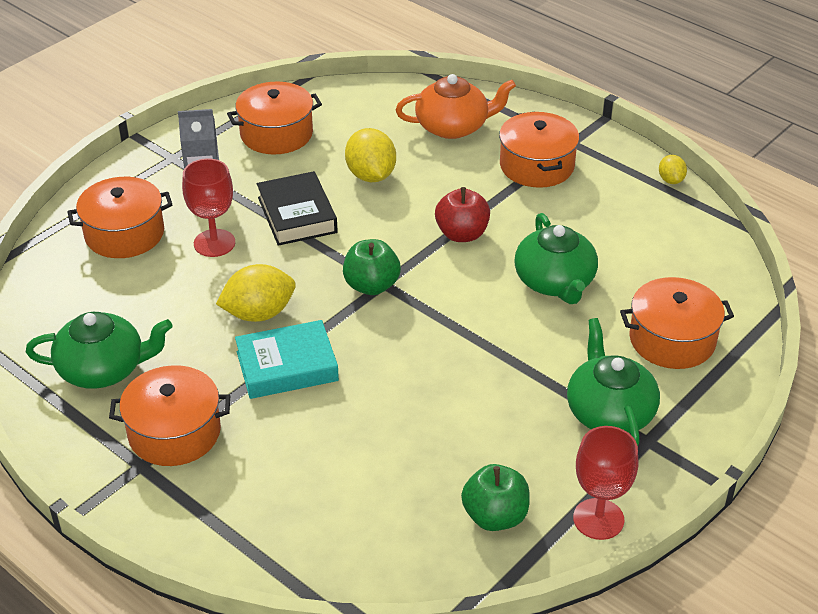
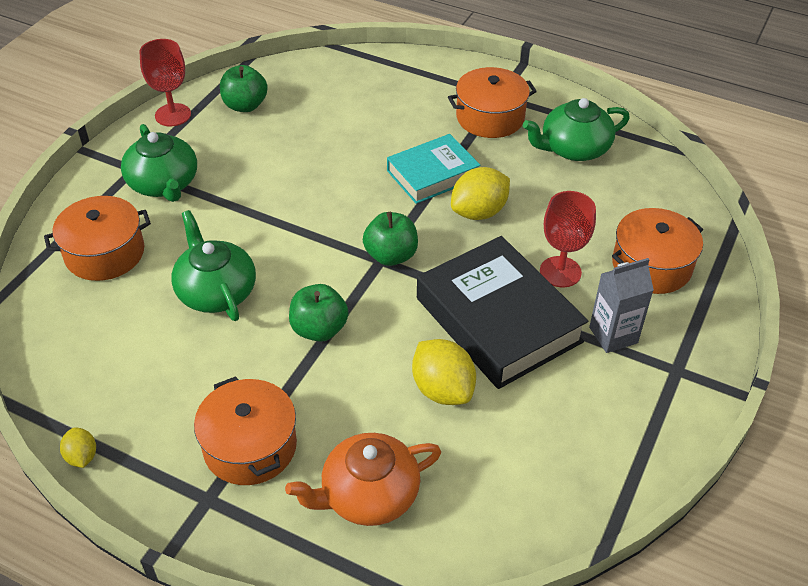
camera: 165 degrees right, 5 degrees up
(276, 134) = (583, 432): orange pot -> none
(297, 215) = (498, 320): black book -> black book, size x1.62
(462, 234) = (319, 329): red apple -> green apple

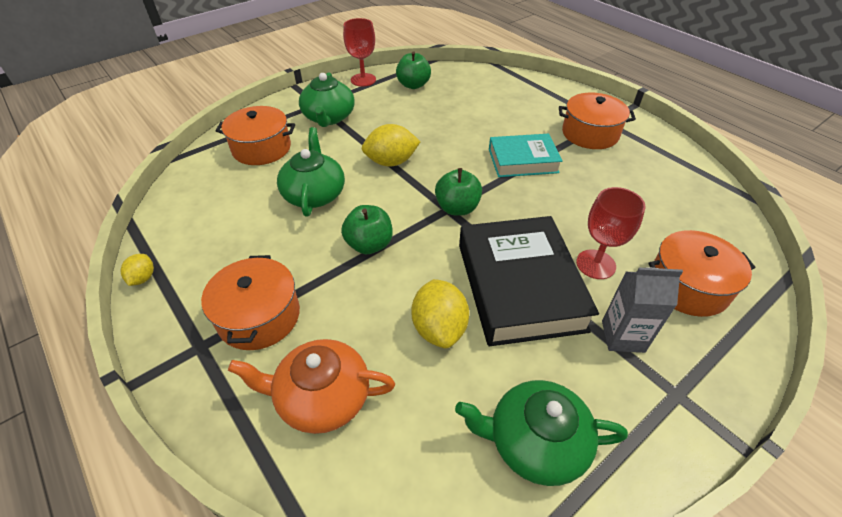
camera: 25 degrees right, 0 degrees up
(479, 212) = (546, 197): yellow lemon -> yellow lemon (391, 162)
(573, 148) = (652, 172): green teapot -> green teapot (535, 442)

